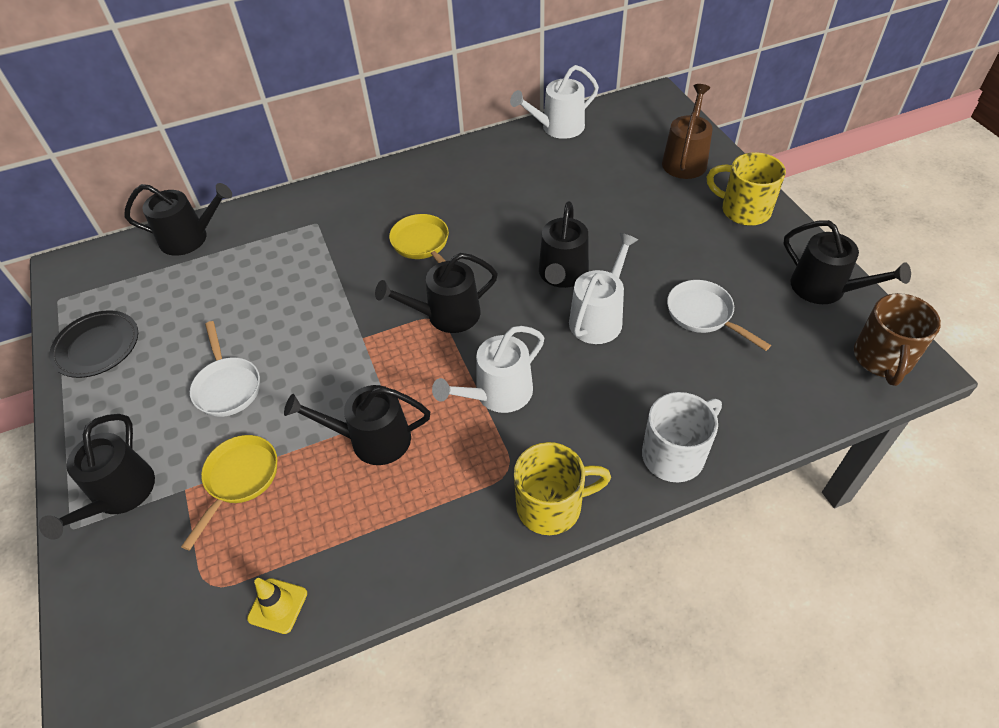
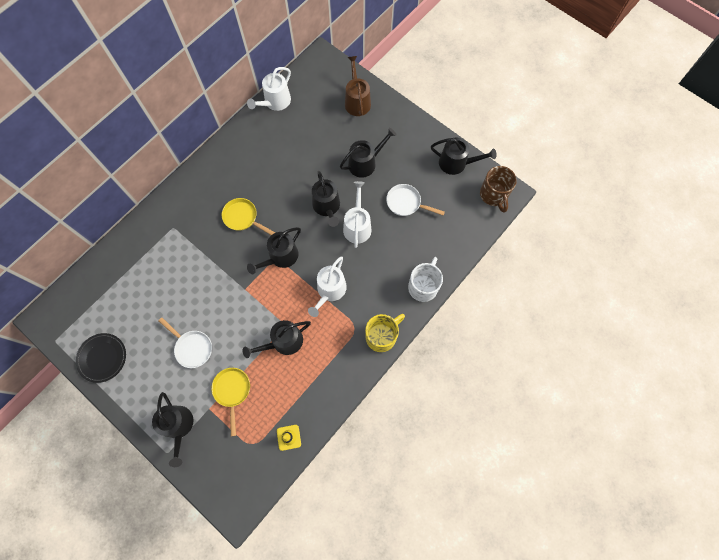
camera: 30 degrees left, 20 degrees up
(190, 238) = (103, 268): black watering can -> black watering can (365, 163)
(743, 210) = (400, 126): yellow mug -> none

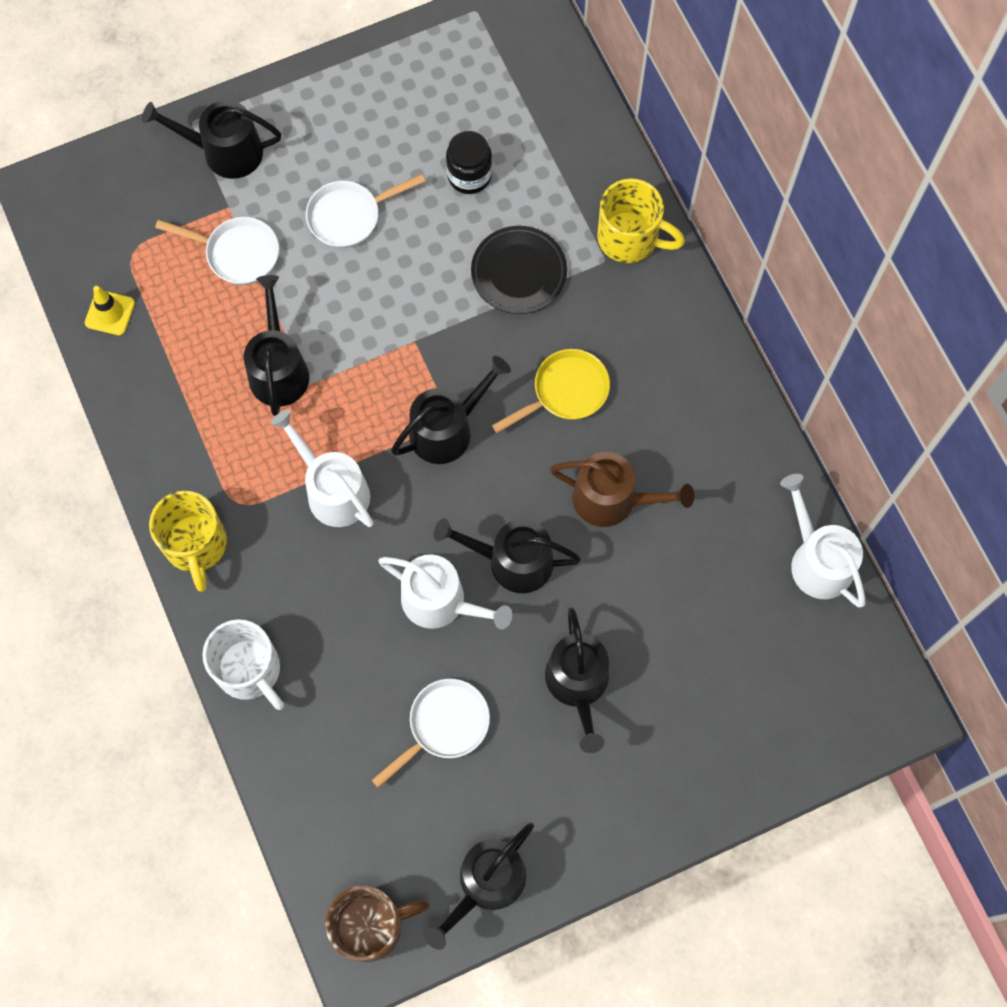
camera: 115 degrees right, 0 degrees up
(102, 358) = (406, 73): black plate -> black plate (519, 272)
(150, 303) = (469, 175): none -> black jar
(158, 222) = (630, 238): none -> yellow mug
(232, 391) = (237, 253): yellow pan -> white pan
(281, 257) = (447, 429): black watering can -> black watering can turned 75 degrees clockwise
(357, 101) = (744, 739): brown watering can -> brown watering can (612, 499)
(494, 195) = (371, 926): brown mug -> brown mug turned 150 degrees clockwise

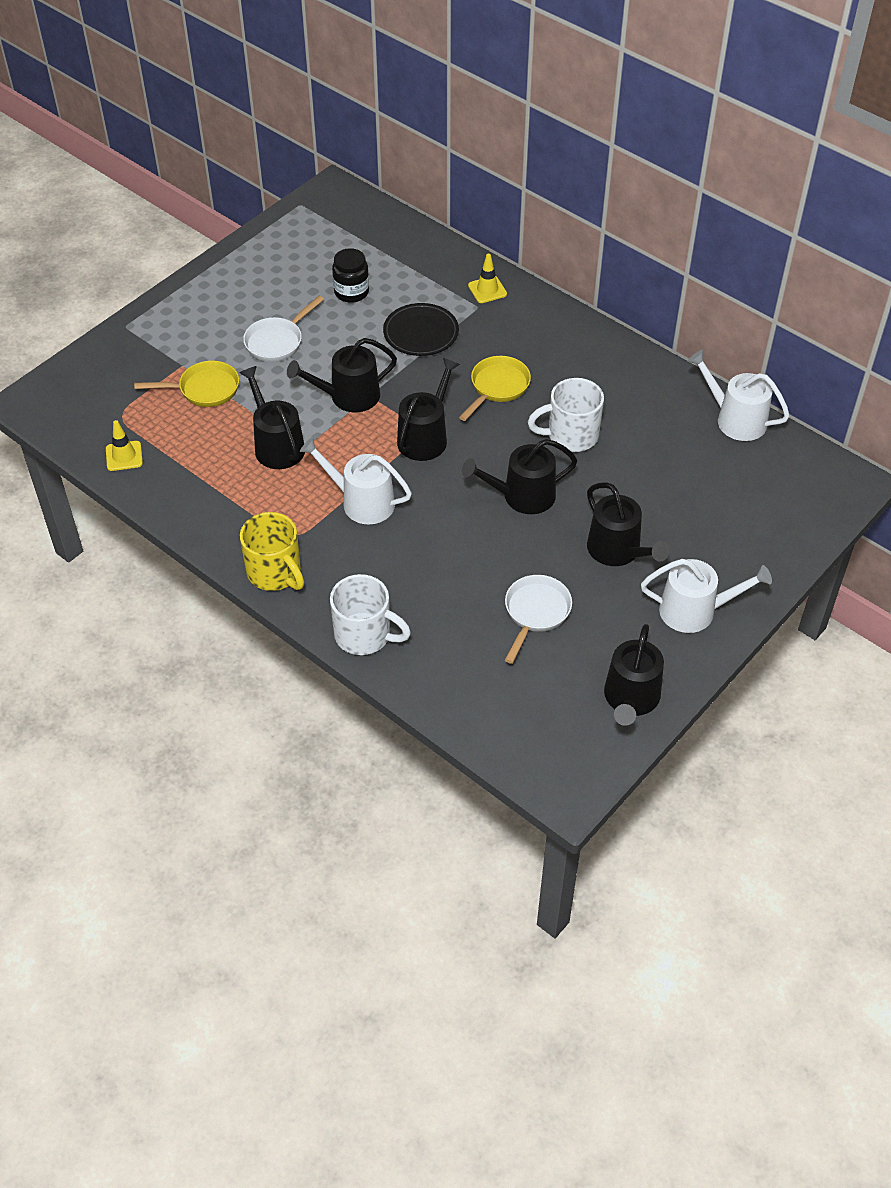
camera: 25 degrees left, 20 degrees down
(225, 152) = (160, 335): black watering can -> black watering can (348, 396)
(237, 253) = (204, 389): white pan -> yellow pan
(371, 926) = (560, 761): brown mug -> none
(441, 602) = (485, 539): white watering can -> white watering can (694, 611)
(612, 499) = (571, 435): brown watering can -> white mug
(630, 238) = (487, 290): yellow mug -> yellow traffic cone

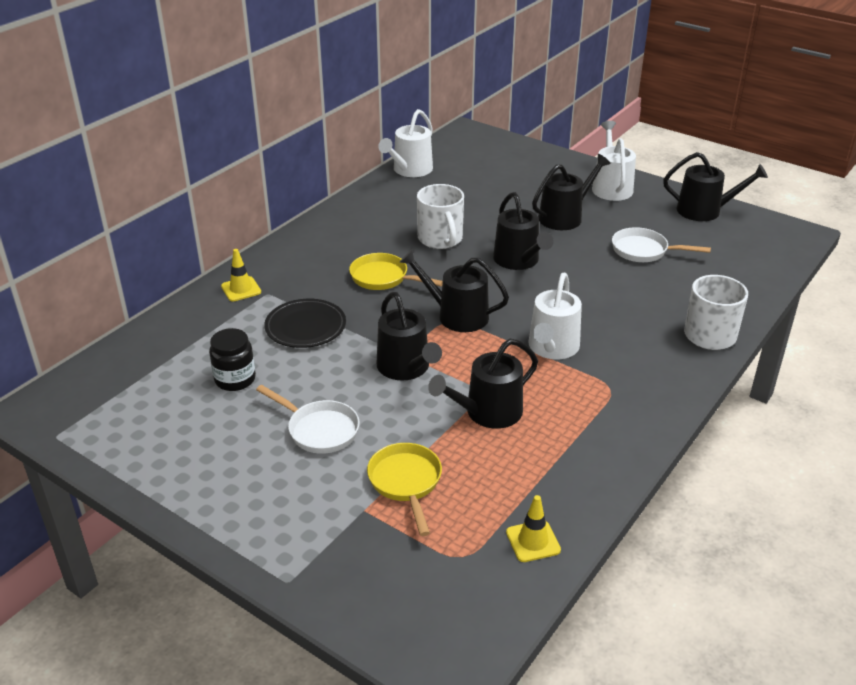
camera: 95 degrees left, 15 degrees down
(275, 573) = (663, 395): yellow mug -> none

